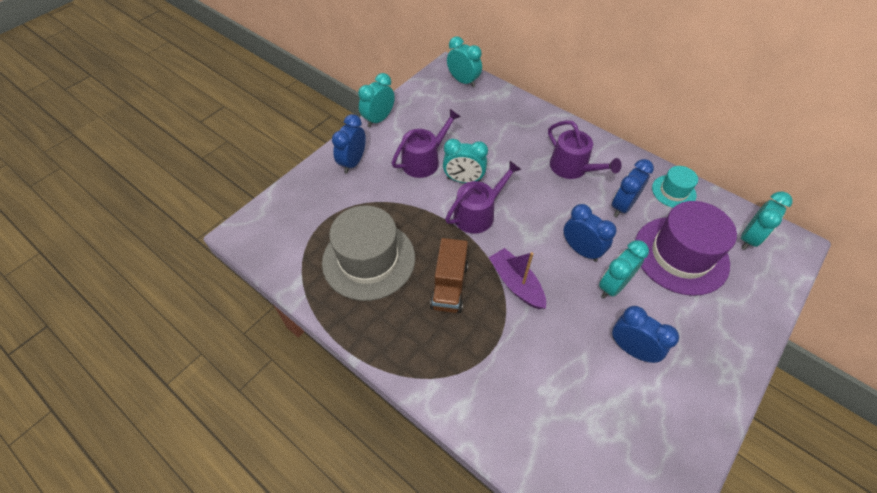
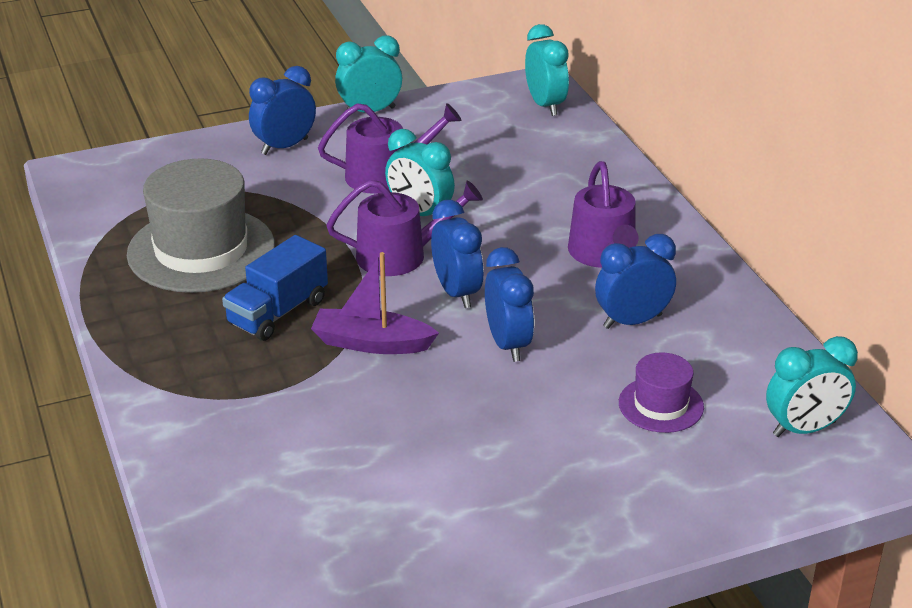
camera: 30 degrees right, 20 degrees down
(449, 286) = (277, 312): brown truck -> blue truck
(516, 283) = (371, 343): purple boat -> purple boat turned 75 degrees counterclockwise
(613, 286) = (511, 397): turquoise clock -> none
(631, 349) = (459, 467): blue clock -> blue clock (457, 293)
(673, 191) = (741, 334): turquoise hat -> none
(680, 255) = (661, 405): purple hat -> purple hat, size x0.51

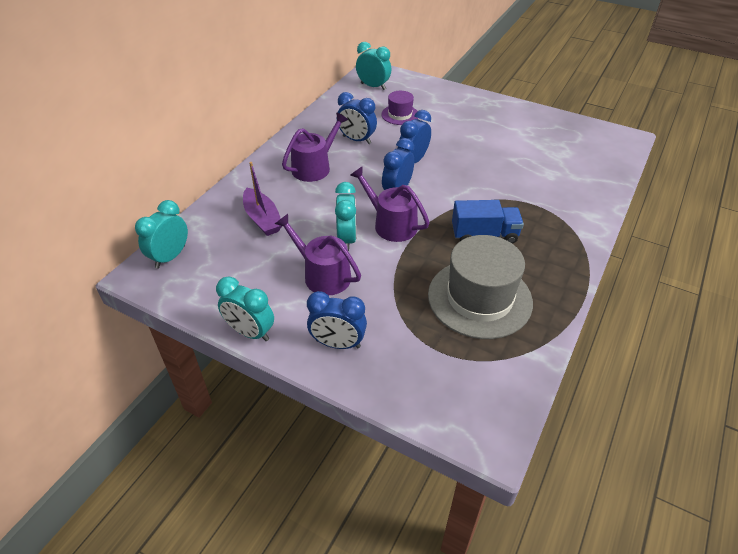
camera: 130 degrees left, 10 degrees up
(371, 343) = (463, 195): purple boat -> purple boat (262, 219)

